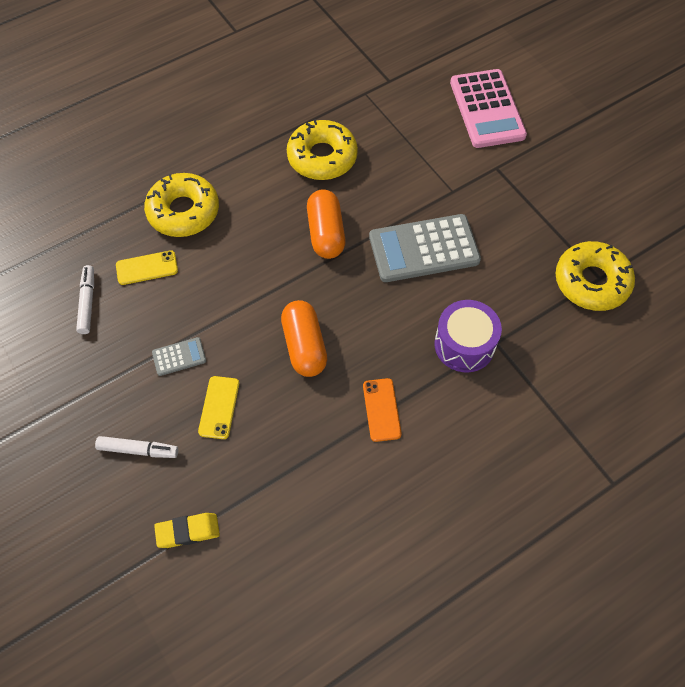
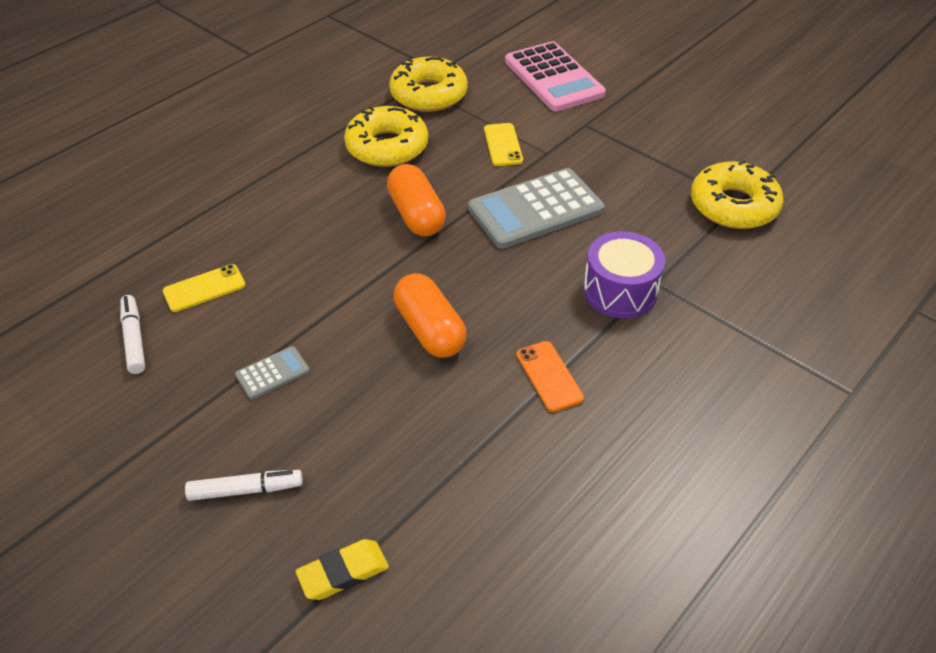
camera: 15 degrees left, 15 degrees down
(183, 211) = (236, 224): yellow donut -> yellow donut (428, 94)
(219, 407) = (342, 417): yellow phone -> yellow phone (503, 145)

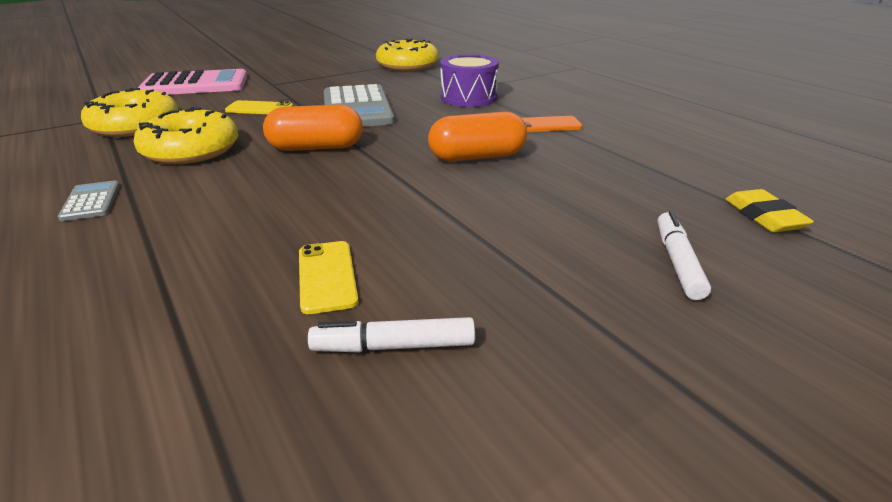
camera: 75 degrees left, 15 degrees down
(272, 373) = (506, 236): grey calculator -> grey calculator (91, 201)

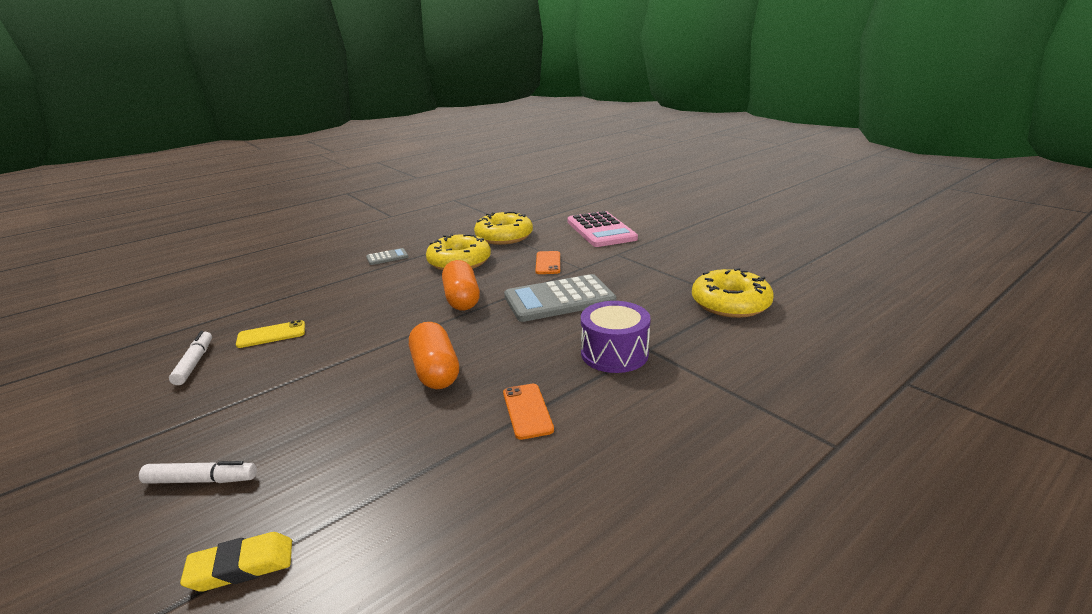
camera: 85 degrees right, 5 degrees down
(259, 109) = (548, 263): yellow phone -> orange phone

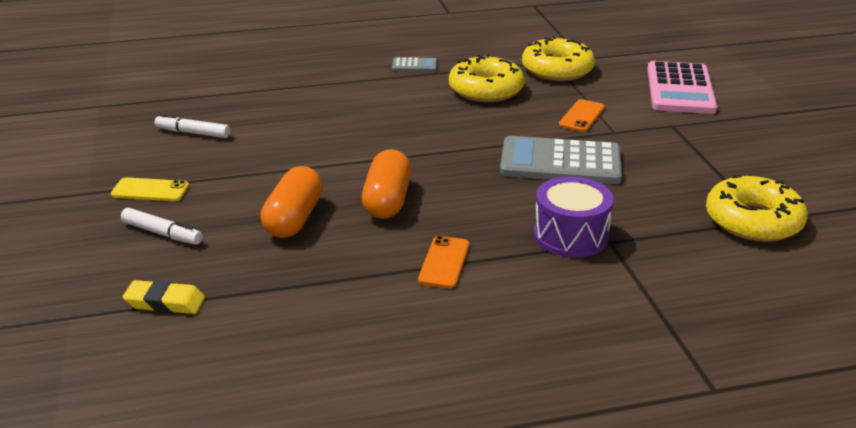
camera: 25 degrees right, 5 degrees up
(194, 363) = (193, 133): white marker -> white marker turned 90 degrees counterclockwise
(271, 335) = (265, 123): yellow phone -> yellow phone (150, 190)
(462, 299) = (459, 134): orange capsule -> orange capsule (294, 219)

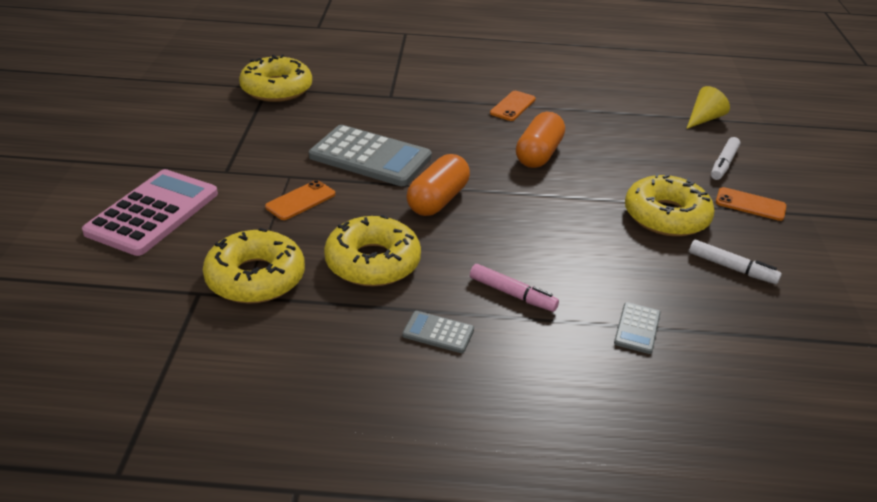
camera: 165 degrees left, 5 degrees up
(150, 190) = (750, 204): yellow phone -> orange phone
(162, 233) = (723, 164): white marker -> white marker turned 105 degrees counterclockwise
(165, 302) = (703, 119): yellow eraser -> yellow cone
(245, 163) = (666, 216): none -> yellow donut
(278, 87) = (637, 328): none -> grey calculator
(294, 219) = (618, 155): orange capsule -> orange capsule (438, 200)
(373, 90) = (512, 294): none -> pink marker
(570, 236) = (414, 104): purple drum -> none

